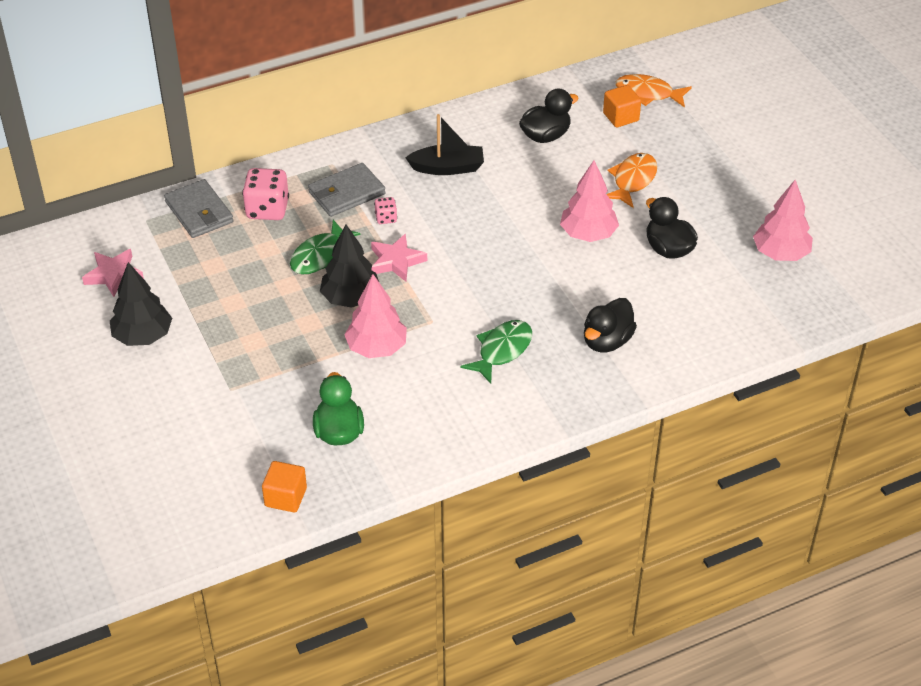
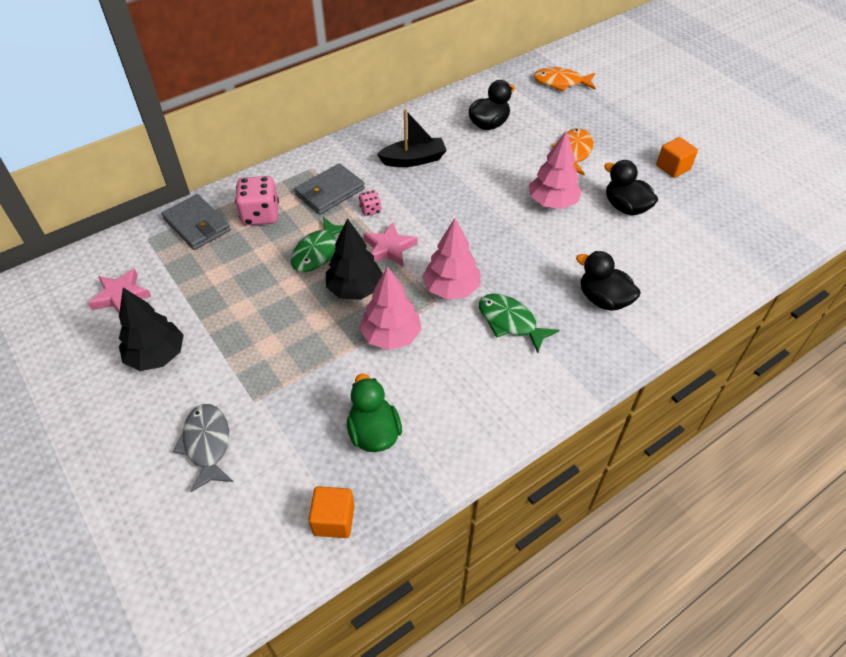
camera: 10 degrees left, 5 degrees up
(181, 420) = (207, 444): none -> grey fish
(502, 350) = (510, 322): green fish -> green fish turned 75 degrees counterclockwise
(607, 341) = (603, 299): black duck -> black duck turned 105 degrees clockwise
(621, 117) = (545, 103): orange cube -> orange cube (673, 167)
(780, 254) = (721, 199): pink tree -> pink tree (451, 289)

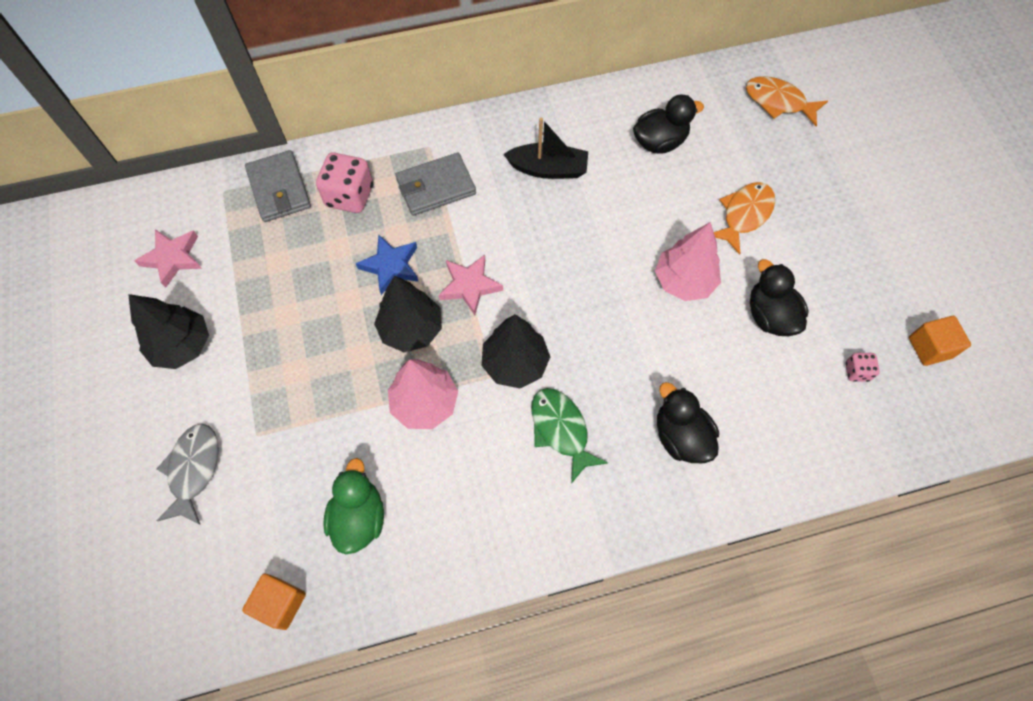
camera: 20 degrees right, 15 degrees up
(317, 252) = (391, 266): green fish -> blue star
(370, 210) = (470, 226): pink dice -> pink dice (856, 371)
(451, 289) = (515, 363): pink tree -> black tree
(673, 167) = (859, 275): orange cube -> orange cube (930, 347)

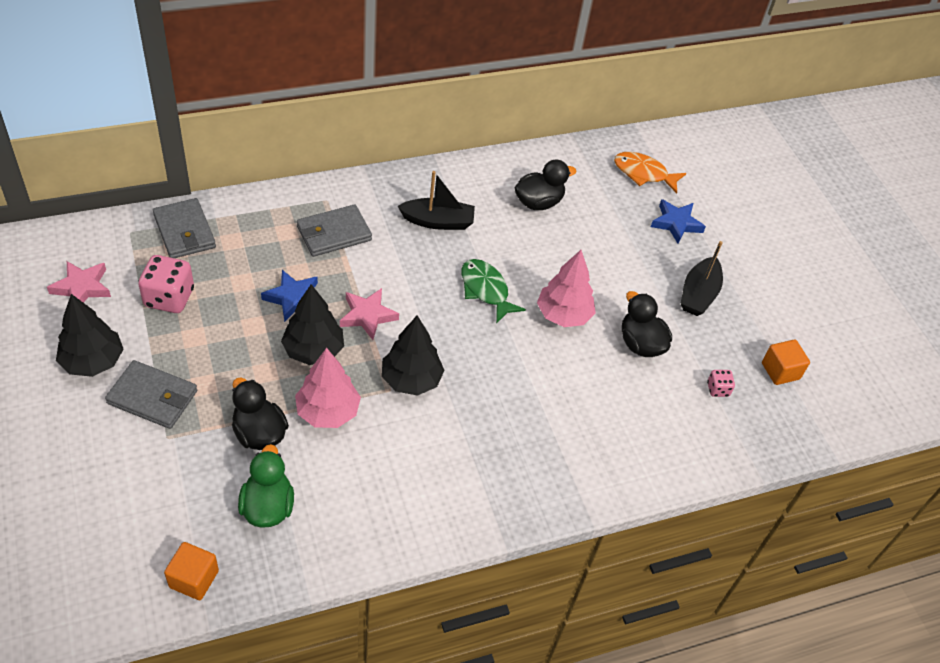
camera: 10 degrees left, 15 degrees down
(194, 470) = (106, 467): grey fish -> none
(242, 387) = (153, 397): none -> grey wallet
(349, 196) = (252, 239): pink dice -> pink dice (169, 298)
(561, 430) = (455, 435): green fish -> green fish (486, 290)
(681, 436) = (564, 440): black duck -> black duck (259, 433)
(744, 215) = (616, 263): orange fish -> none
(814, 164) = (676, 223): none -> blue star
(837, 252) = (698, 294): none -> black boat

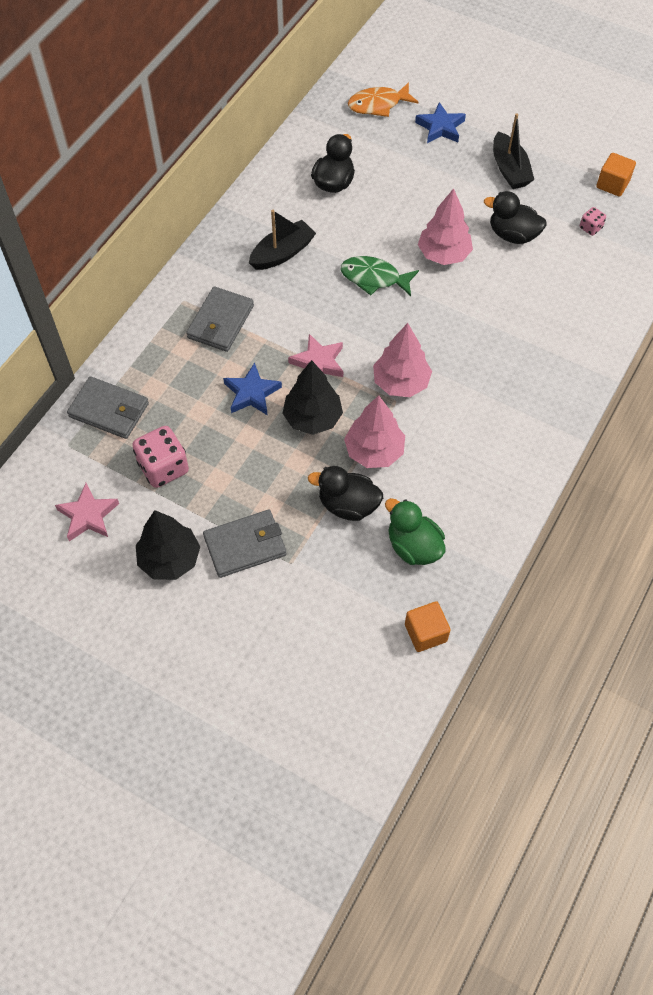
camera: 35 degrees left, 10 degrees up
(411, 380) = (401, 382): black tree -> pink tree

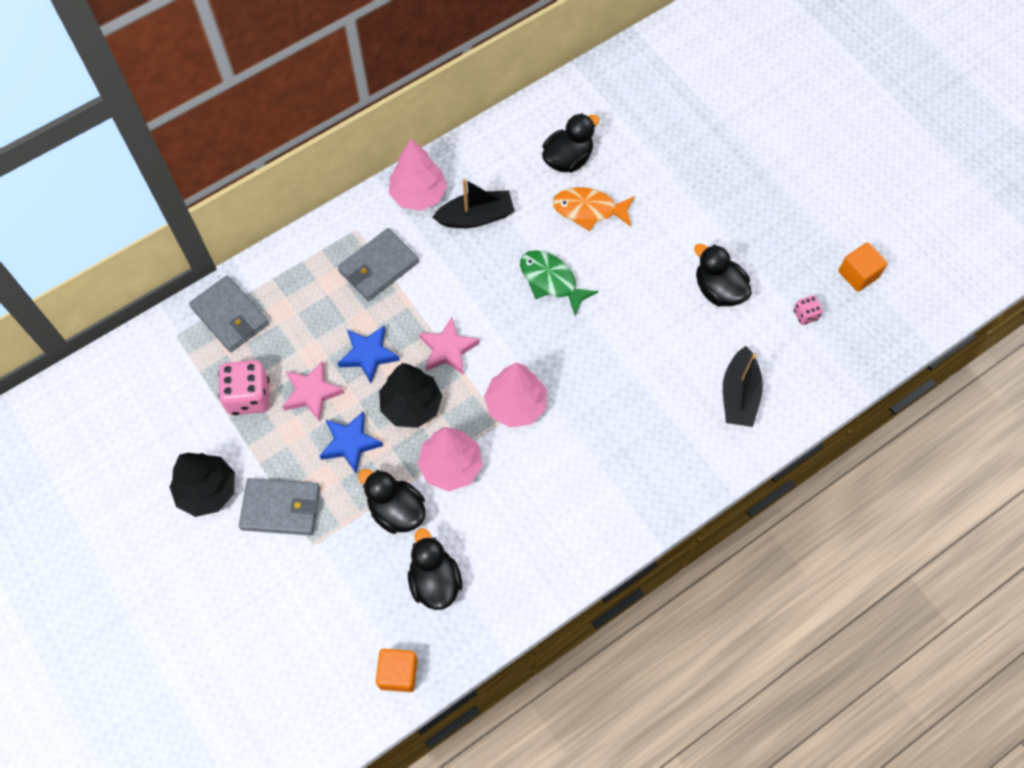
camera: 25 degrees right, 5 degrees up
(88, 515) = (158, 414): pink star -> pink star (312, 393)
(378, 105) = (661, 87): orange fish -> orange fish (589, 210)
(413, 546) = (435, 581): green duck -> black duck
(440, 127) = (711, 137): blue star -> blue star (350, 443)
(444, 254) = (635, 283): pink tree -> pink tree (418, 195)
(509, 169) = (757, 214): black boat -> black boat (739, 395)

